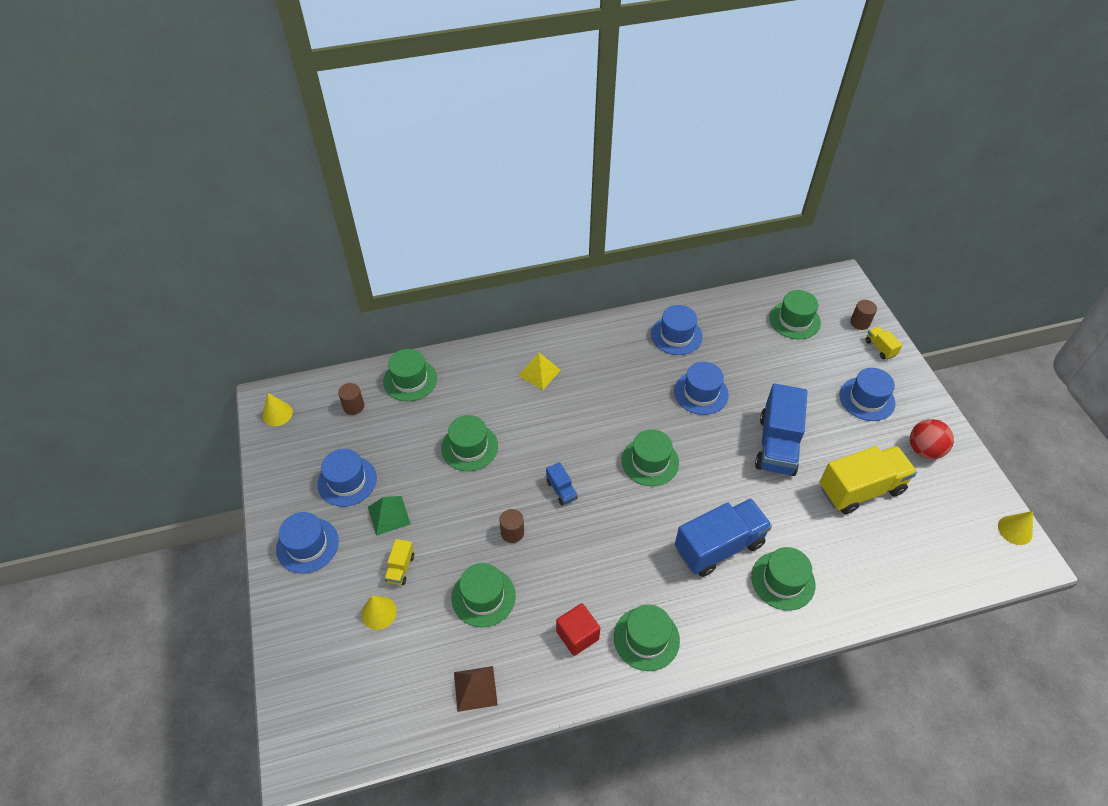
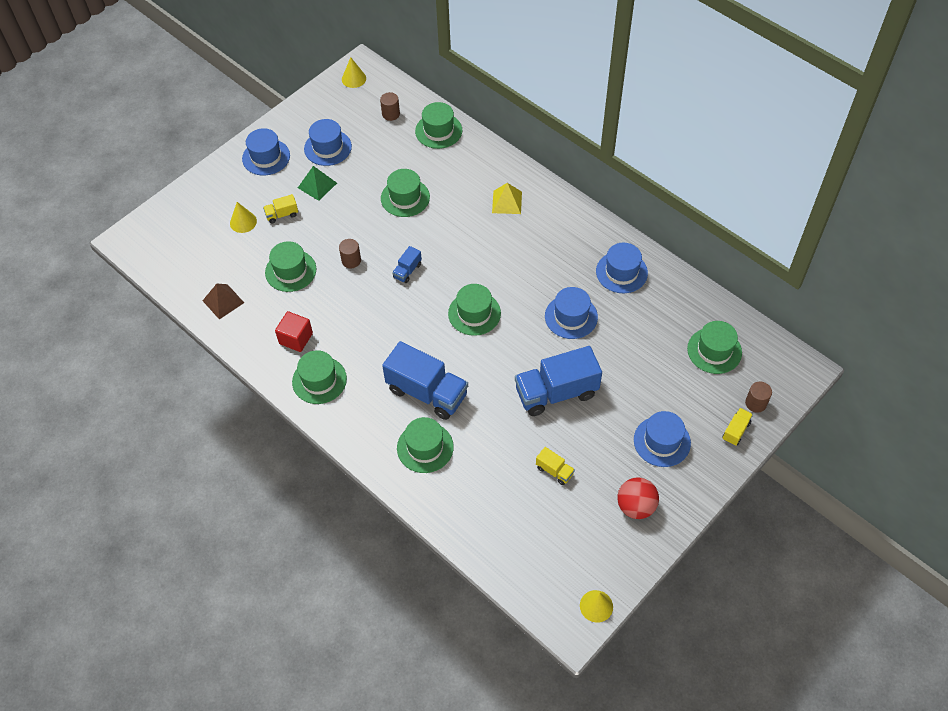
camera: 60 degrees right, 5 degrees up
(860, 489) = (554, 471): yellow truck -> yellow truck, size x0.45

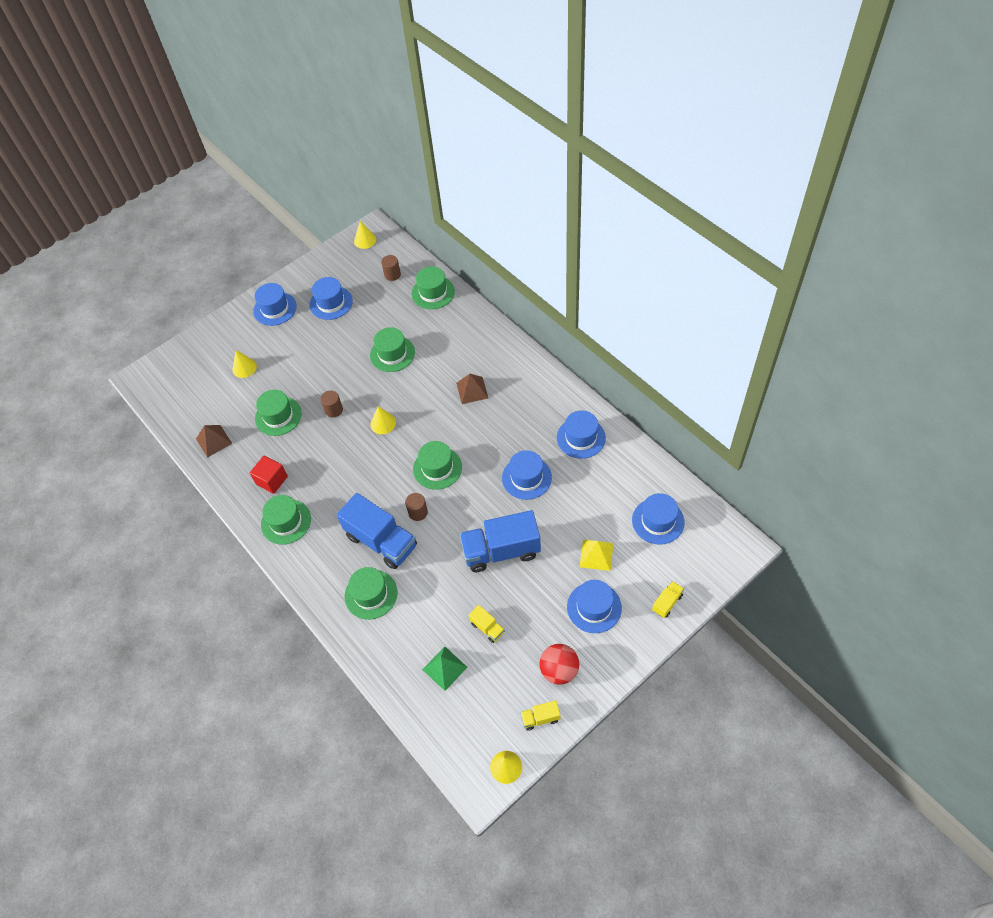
camera: 10 degrees right, 0 degrees up
(282, 214) = (279, 363): yellow truck -> yellow truck (540, 718)
(317, 185) = (315, 337): green pyramid -> green pyramid (444, 668)
(407, 271) = (383, 423): blue truck -> yellow cone
(498, 231) = (472, 390): none -> brown pyramid
(507, 202) = (484, 363): yellow pyramid -> yellow pyramid (596, 555)
(714, 350) = (658, 521): green hat -> blue hat
(756, 403) = (690, 576): brown cylinder -> brown cylinder (418, 512)

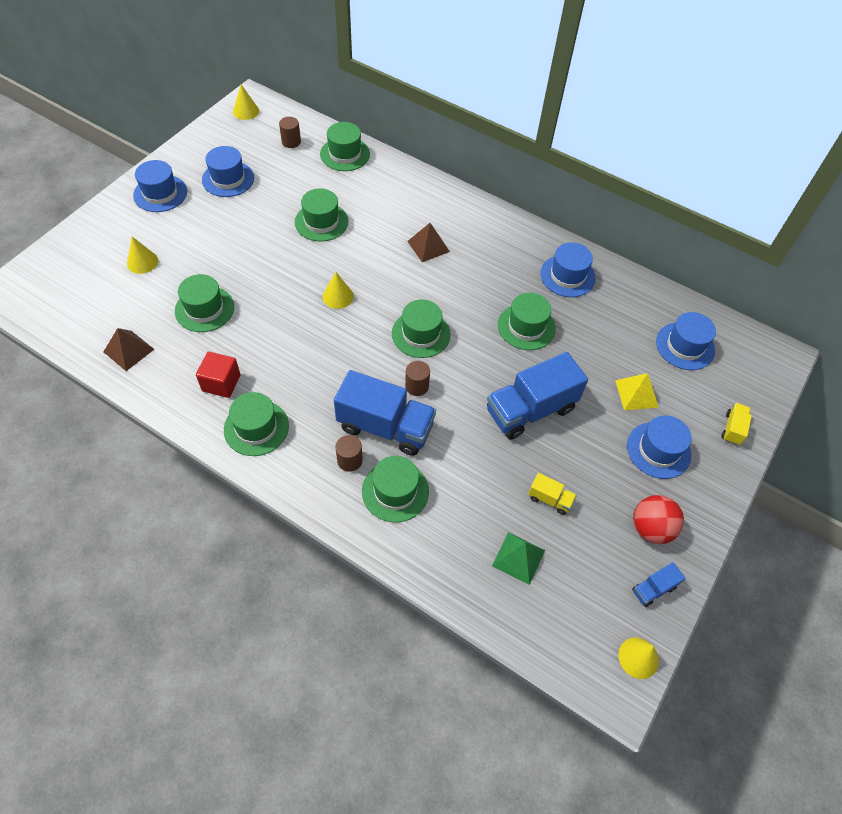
camera: 25 degrees left, 0 degrees up
(334, 410) = (272, 291): brown cylinder -> brown cylinder (349, 460)
(526, 478) = (526, 327): blue hat -> green hat
(540, 718) = (653, 589): yellow truck -> blue truck

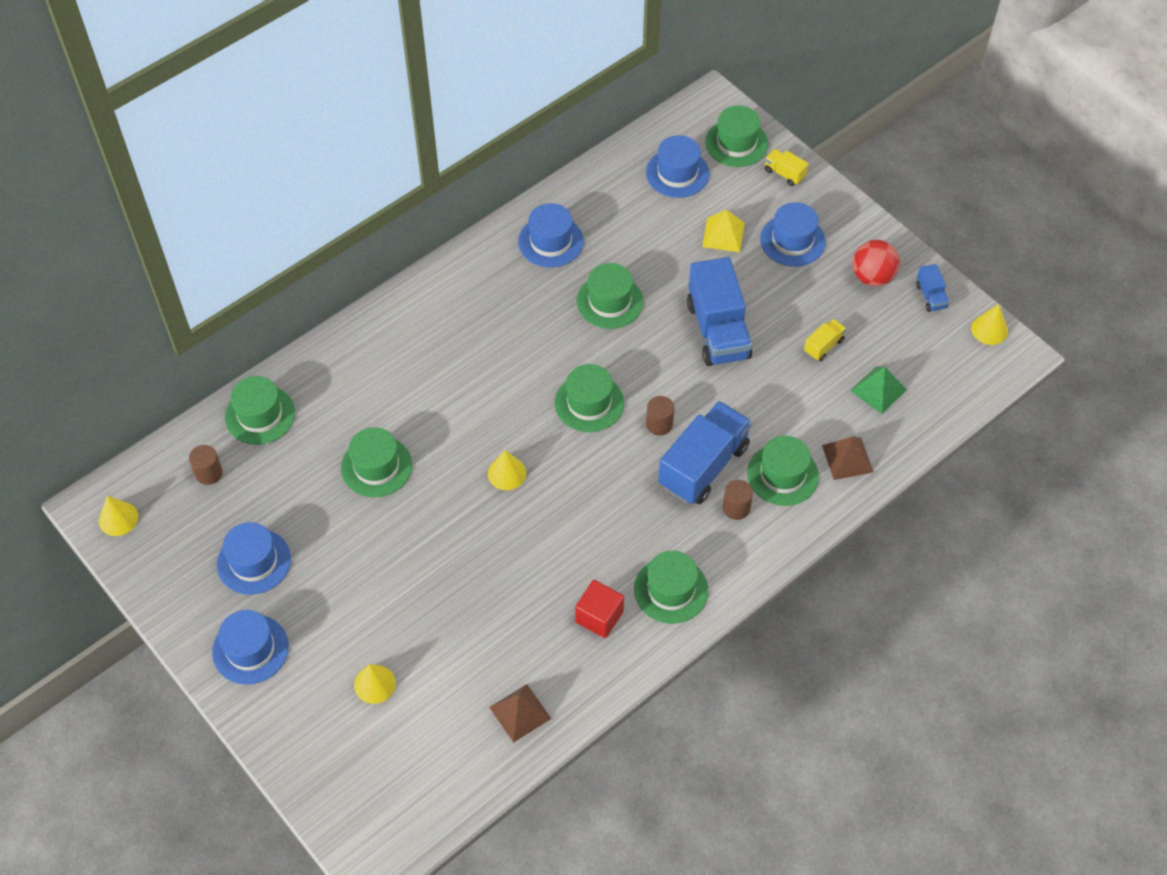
camera: 70 degrees left, 0 degrees up
(204, 309) = (480, 620): green hat -> green hat (736, 143)
(428, 246) = (459, 362): brown pyramid -> brown pyramid (847, 458)

